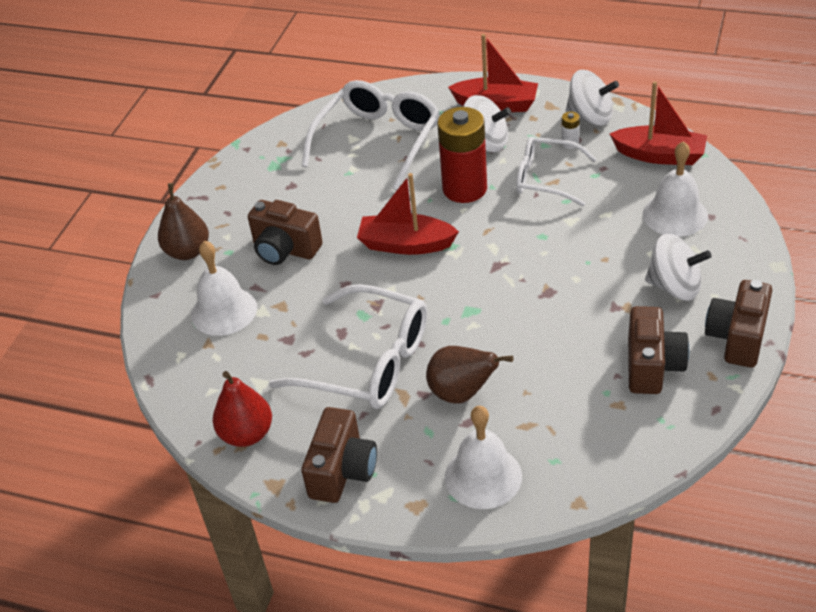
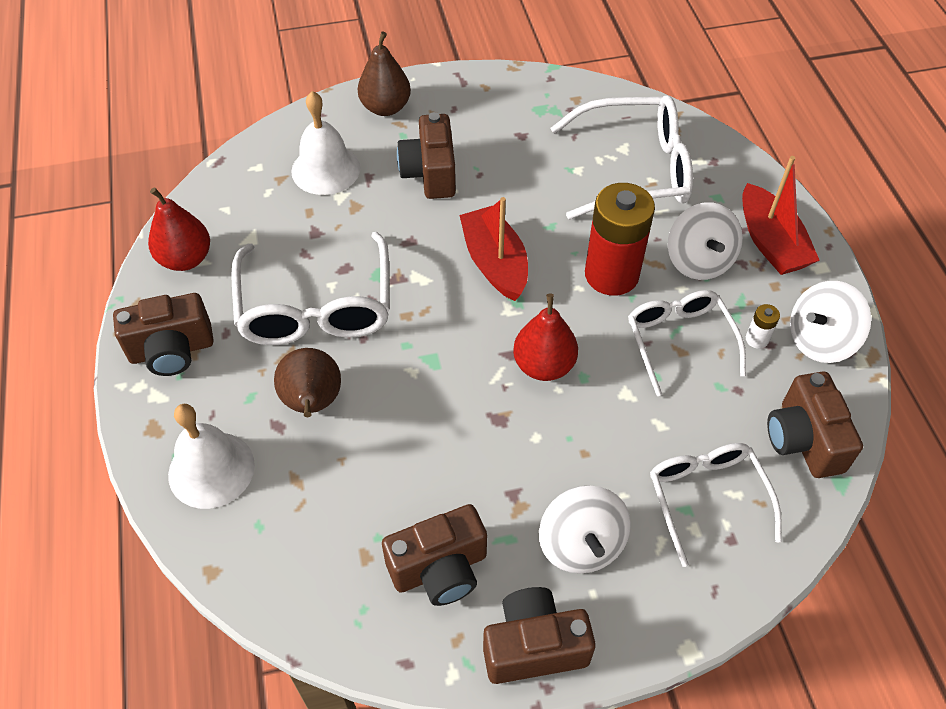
camera: 55 degrees right, 10 degrees up
(518, 252) = (544, 365): none -> red pear
(590, 117) = (820, 340): white spinning top -> white spinning top turned 75 degrees clockwise
(659, 155) = (803, 440): red boat -> brown camera
(675, 214) = (707, 497): white bell -> white glasses

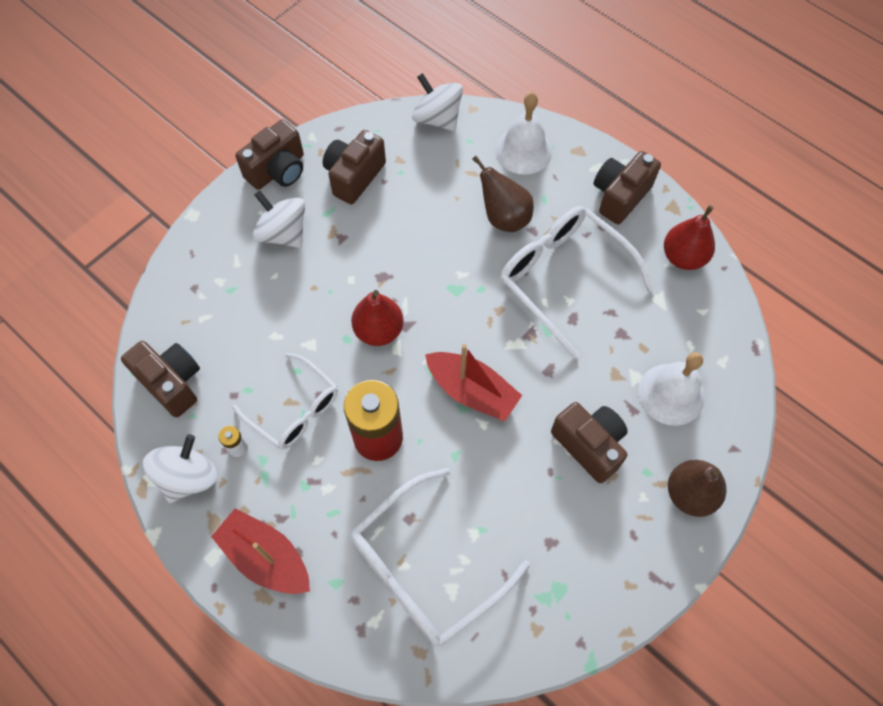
camera: 145 degrees right, 10 degrees up
(699, 261) = (317, 496): white spinning top -> white spinning top (437, 118)
(707, 497) = (221, 304): white glasses -> none

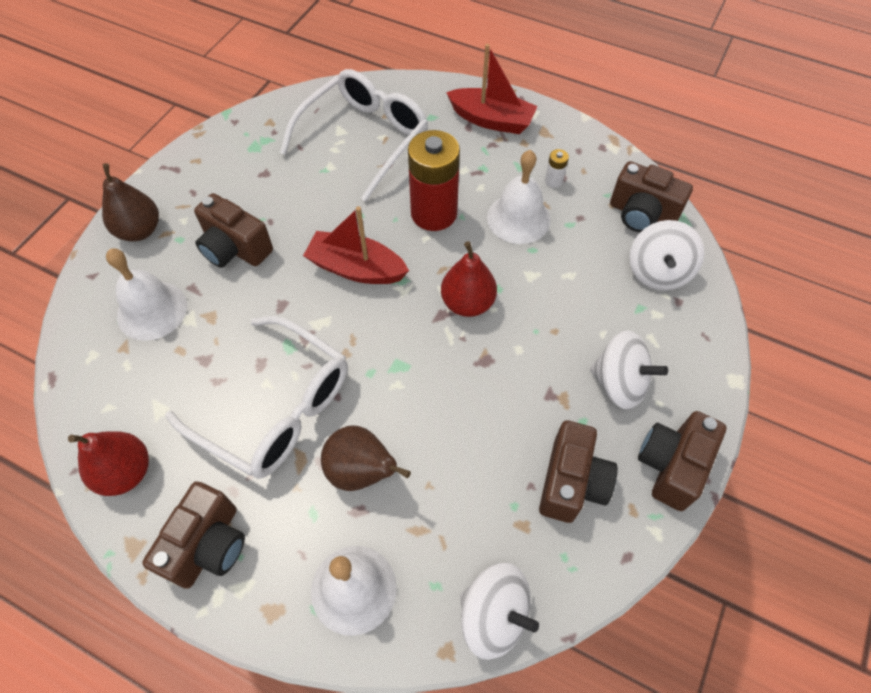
camera: 165 degrees right, 5 degrees down
(188, 477) = (582, 153): white spinning top -> white spinning top (658, 272)
(295, 409) = (518, 218): white glasses -> white bell

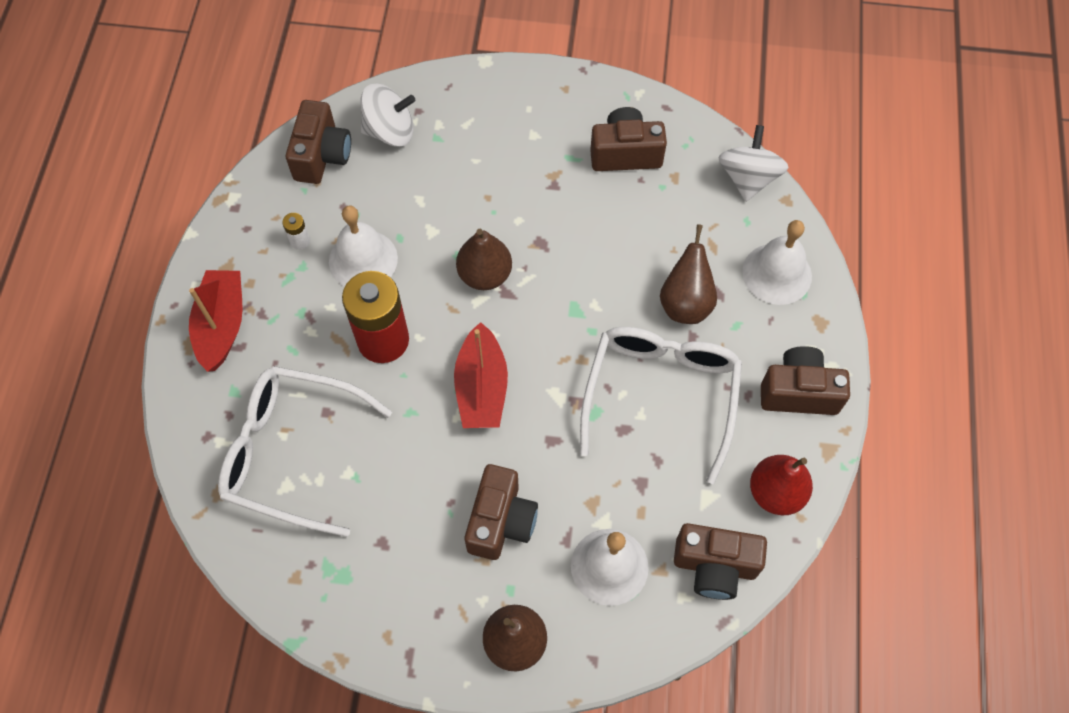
camera: 110 degrees left, 5 degrees up
(467, 303) = (485, 275): red pear -> brown pear
(619, 383) = (521, 138): white spinning top -> none
(671, 466) = (581, 92): brown camera -> brown camera (714, 566)

